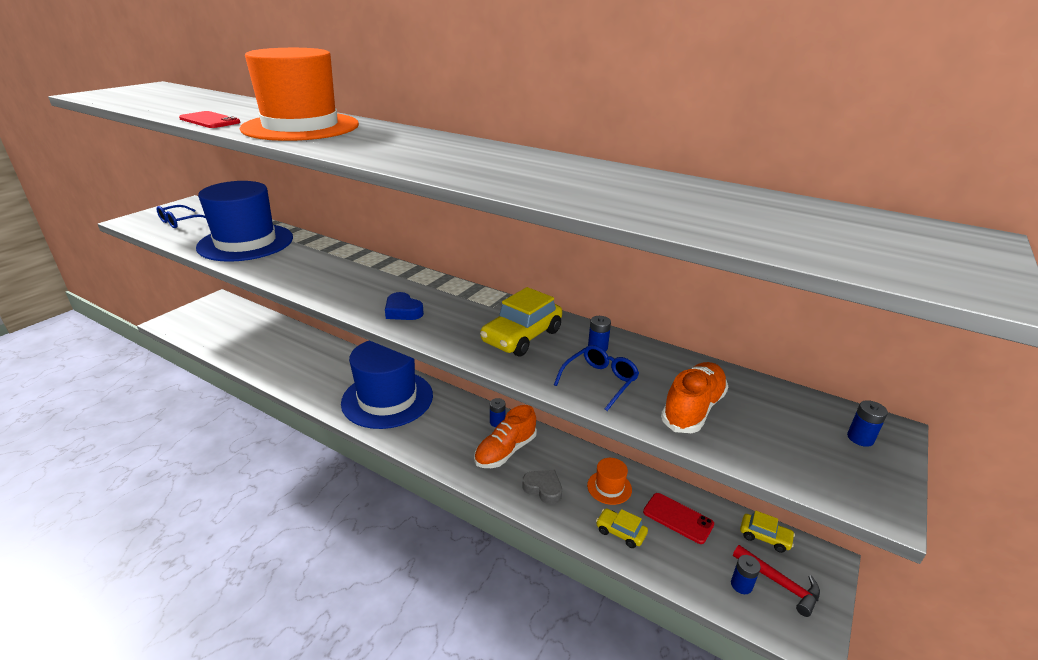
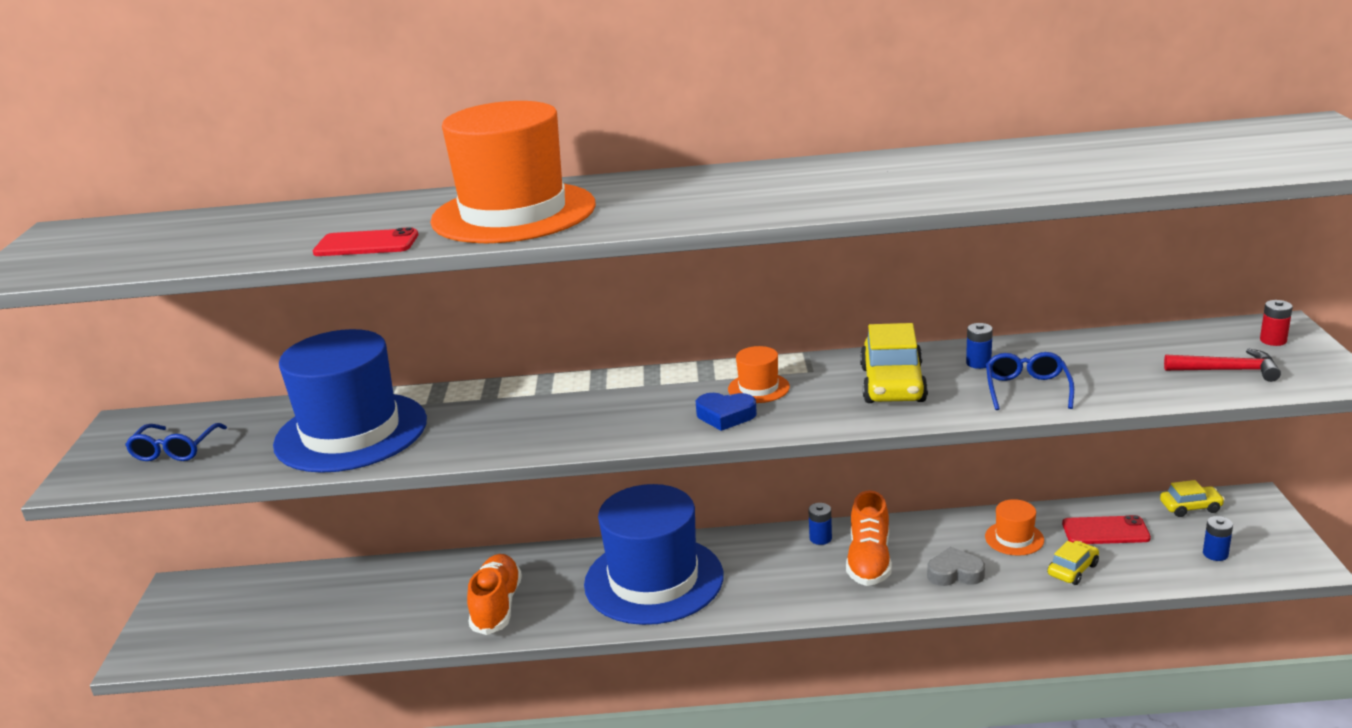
camera: 30 degrees left, 5 degrees down
(447, 303) = (758, 388): none -> orange hat
(620, 532) = (1072, 570): yellow car -> yellow car turned 135 degrees clockwise
(693, 409) = (1132, 375): orange shoe -> orange shoe (497, 606)
(780, 583) = (1241, 536): red hammer -> red hammer (1227, 370)
(860, 438) = (1273, 340): blue battery -> red battery

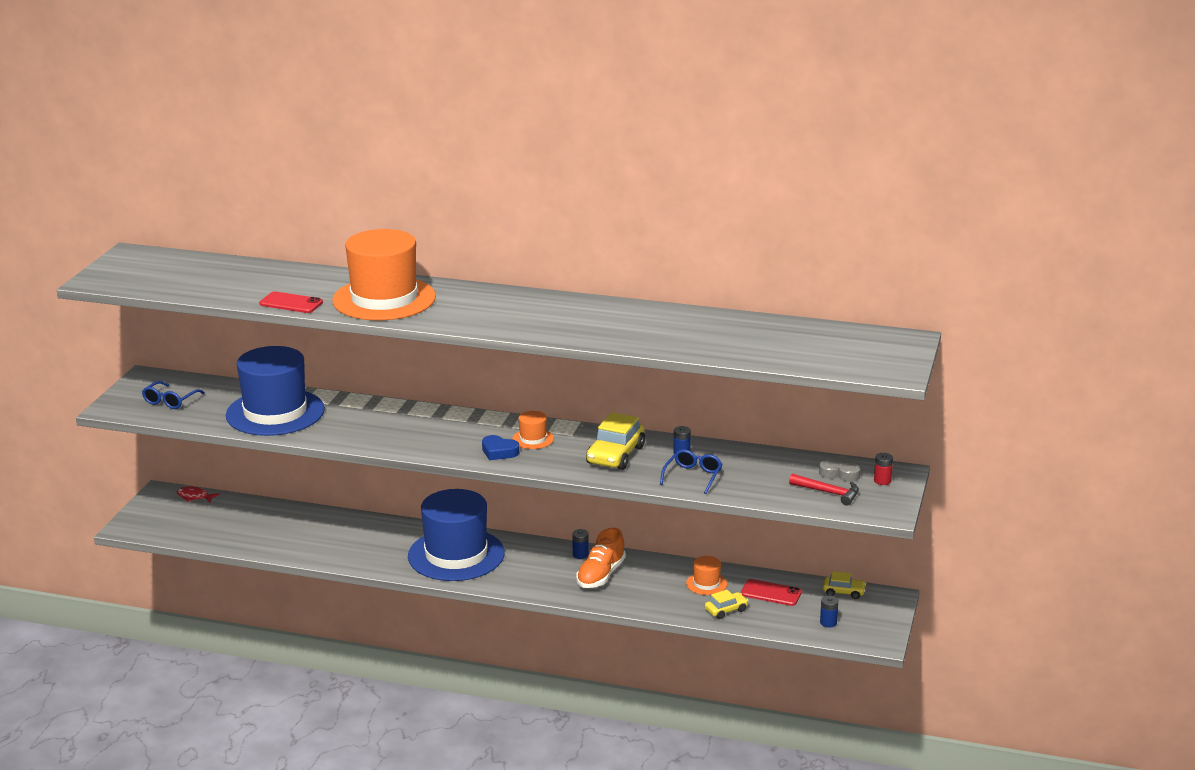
camera: 15 degrees right, 0 degrees up
(231, 583) = (194, 496): none -> red fish
(497, 606) = (350, 548): orange shoe -> none
(955, 573) = (649, 595): grey heart -> grey heart (840, 473)

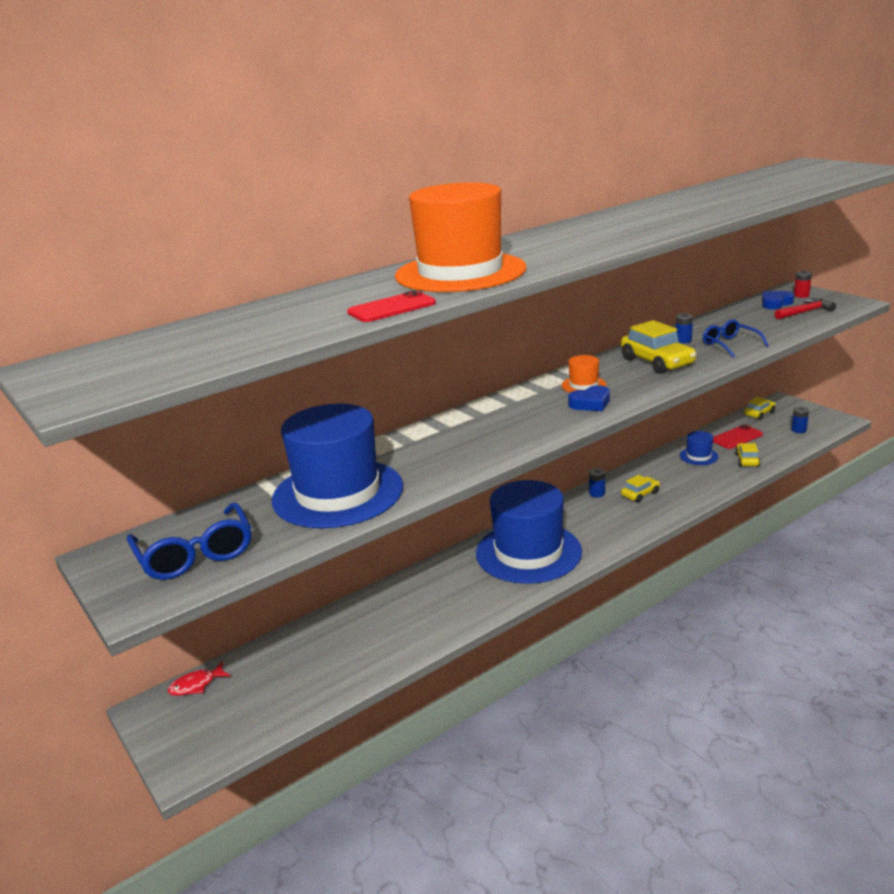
camera: 50 degrees left, 0 degrees up
(170, 401) = (195, 554): blue glasses -> blue glasses, size x1.51
(601, 575) = (640, 494): orange shoe -> yellow car
(706, 583) = (698, 456): orange hat -> blue hat
(840, 473) = (775, 303): grey heart -> blue heart

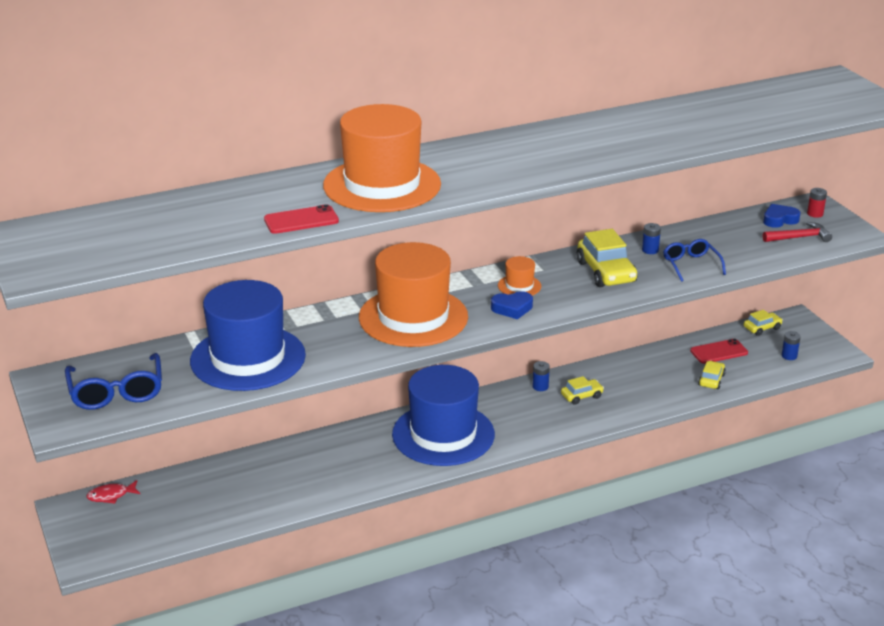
camera: 10 degrees right, 5 degrees up
(496, 427) = (413, 317): none -> orange hat
(698, 456) = (665, 366): blue hat -> none

